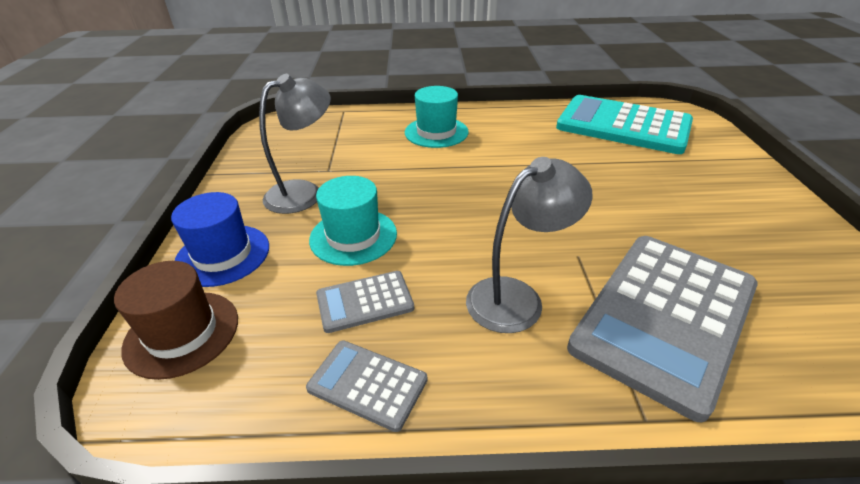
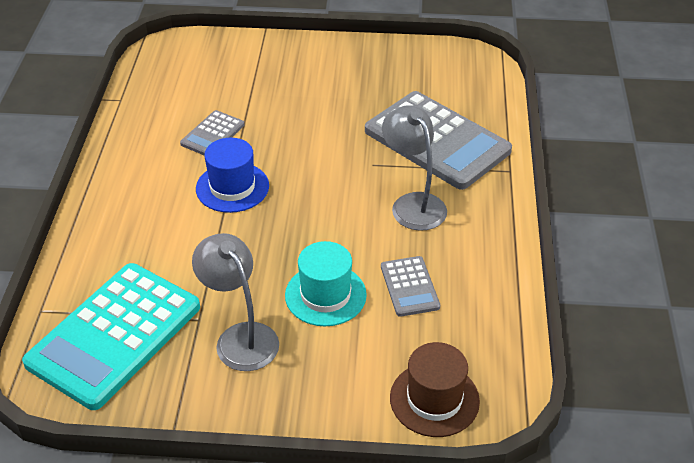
camera: 85 degrees left, 5 degrees up
(223, 255) = (337, 390): blue hat -> blue hat (232, 187)
(367, 384) = (485, 285): grey calculator -> grey calculator (213, 134)
(436, 132) = (141, 224): turquoise hat -> none
(623, 125) = (180, 89): turquoise calculator -> turquoise calculator (114, 335)

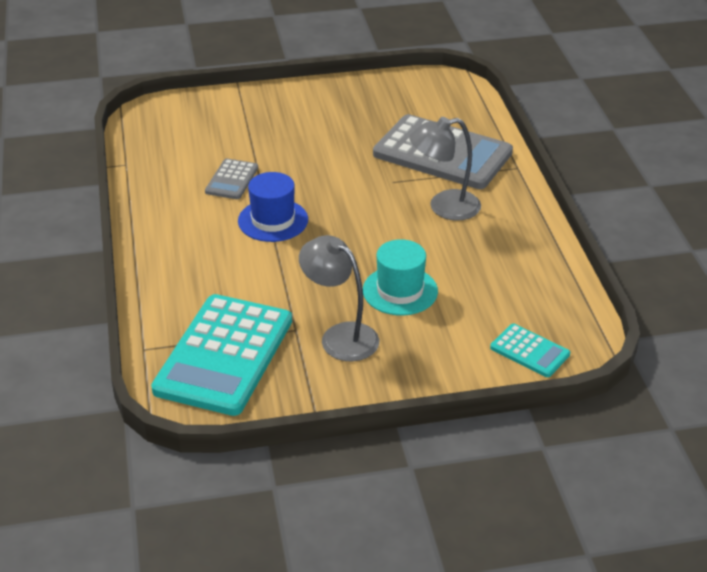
camera: 15 degrees left, 5 degrees down
(409, 287) = (470, 272): grey calculator -> none
(413, 204) = (444, 207): grey lamp -> grey lamp turned 60 degrees counterclockwise
(434, 399) = (530, 351): brown hat -> turquoise calculator

